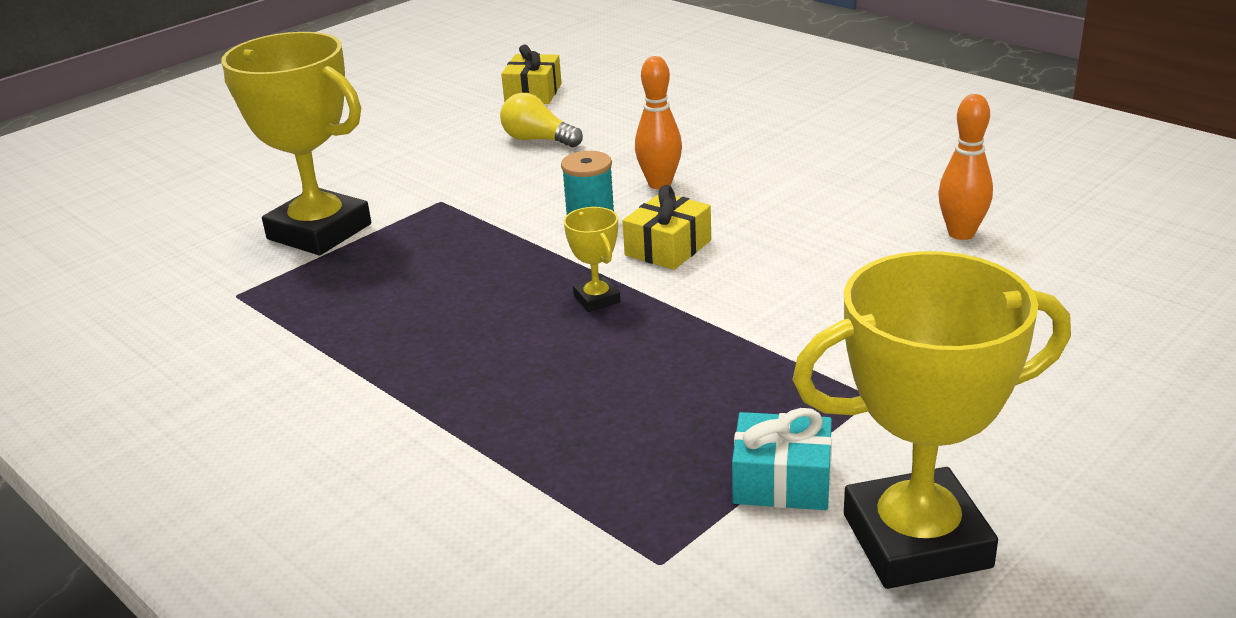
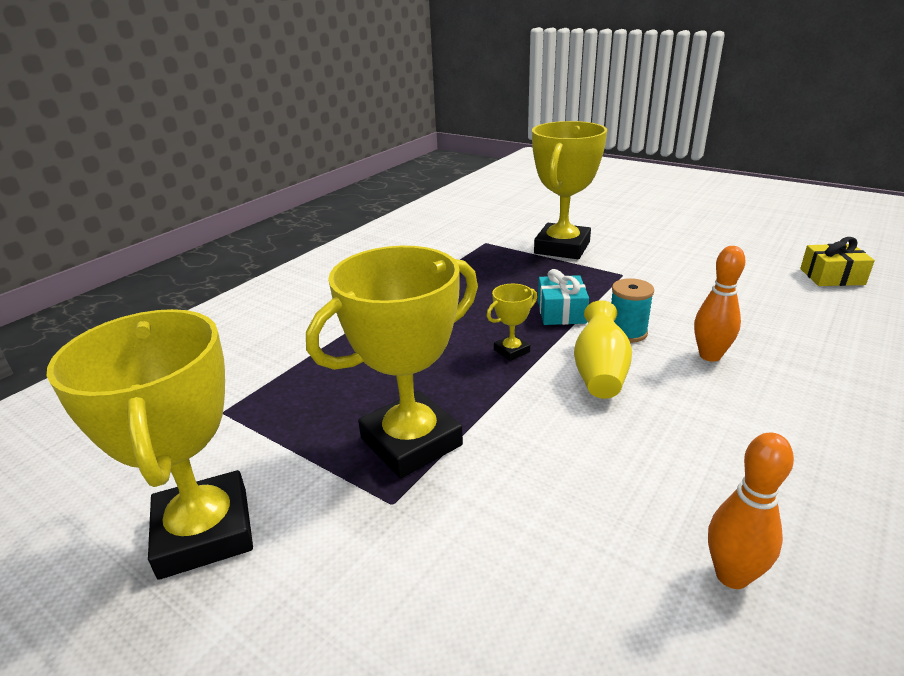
camera: 80 degrees right, 0 degrees up
(538, 140) = (746, 292): yellow light bulb -> none
(668, 248) = (600, 372): yellow gift -> yellow vase
(769, 382) = (411, 442): none -> yellow trophy
(782, 481) = (288, 456): turquoise gift -> turquoise gift (561, 312)

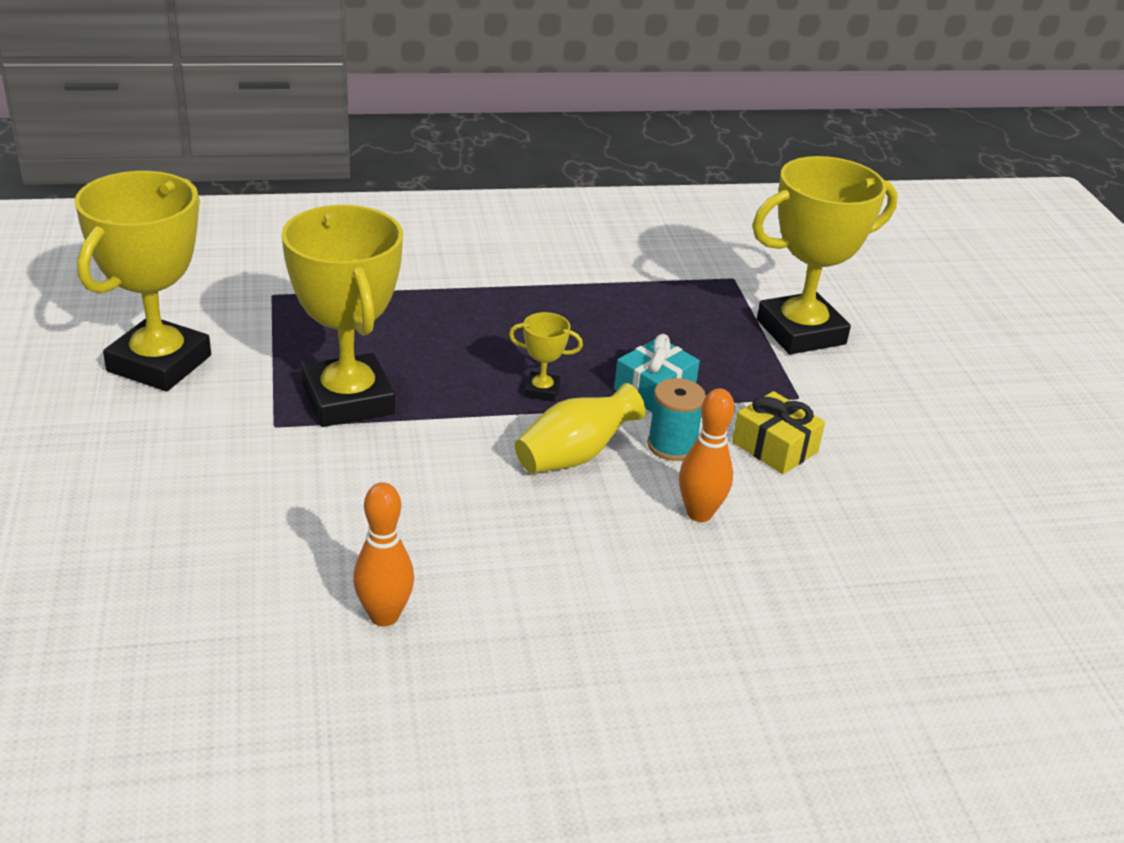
camera: 40 degrees right, 5 degrees up
(411, 442) = (348, 399): yellow trophy -> yellow trophy turned 60 degrees clockwise
(832, 276) = (1035, 555): yellow gift -> yellow gift (775, 447)

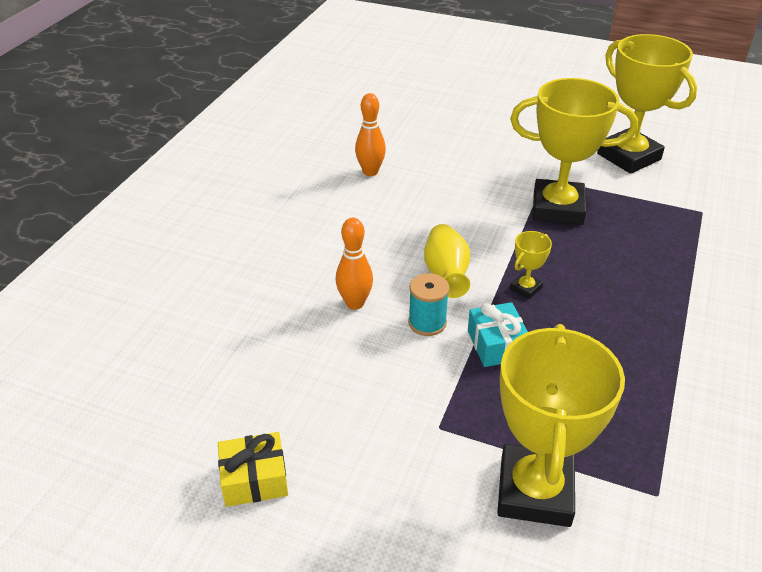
camera: 125 degrees right, 5 degrees up
(775, 447) = (390, 375): yellow gift -> yellow gift (254, 479)

